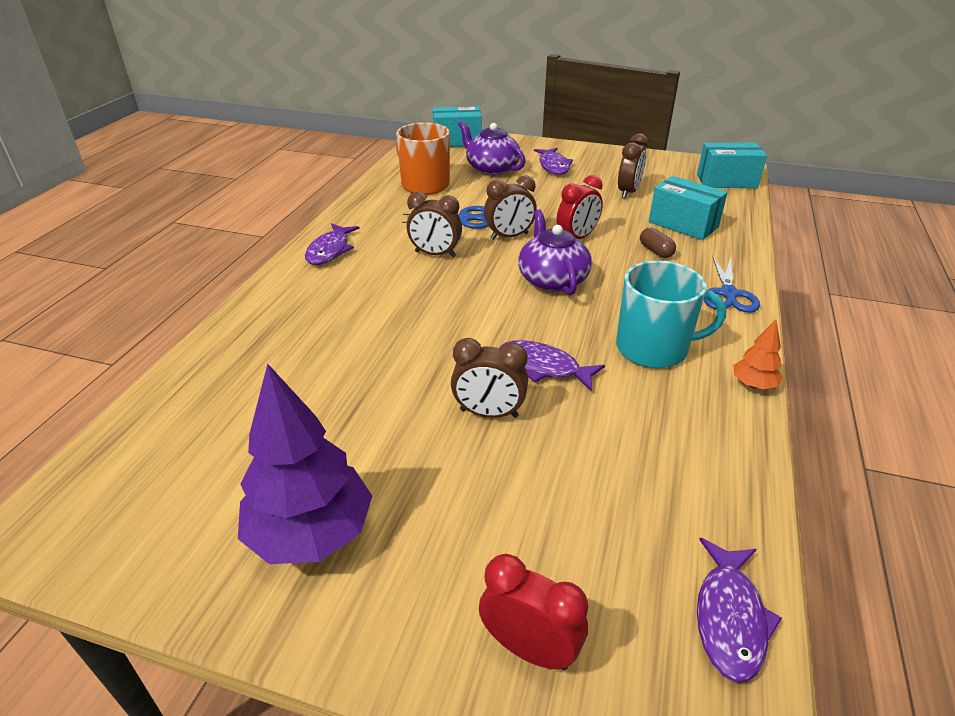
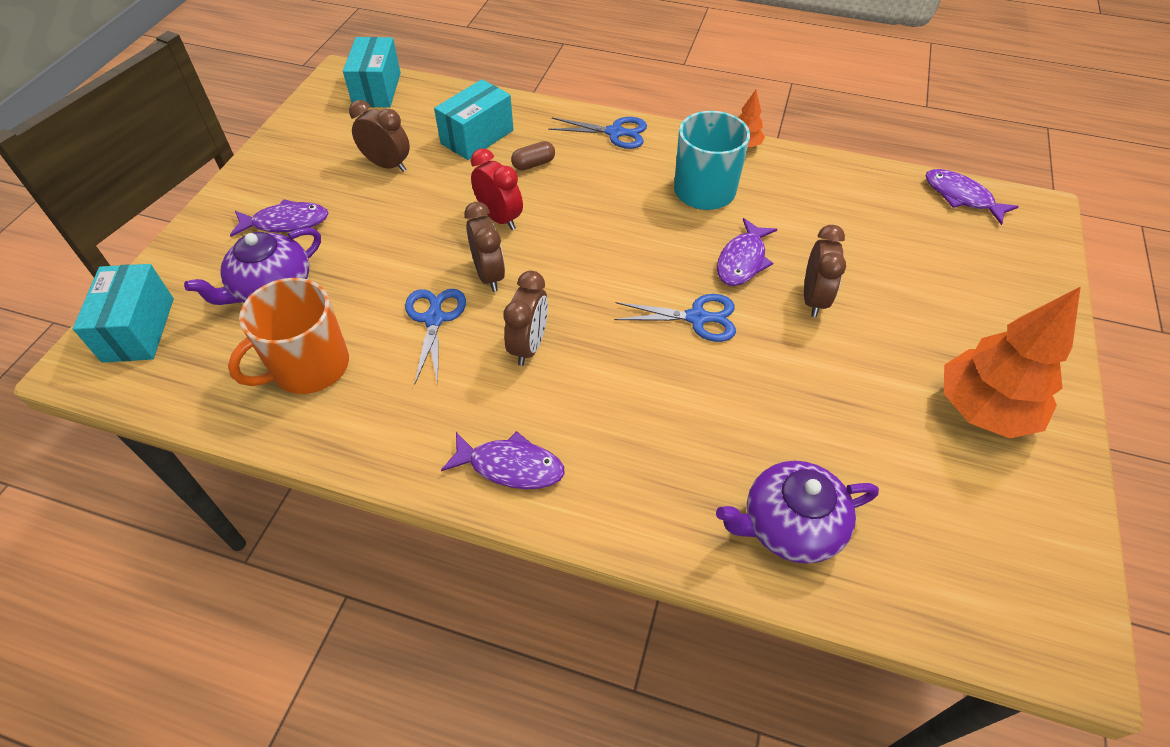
camera: 90 degrees left, 15 degrees up
(311, 533) = (983, 410): purple tree -> orange tree
(462, 333) = (697, 318): none -> blue scissors
(529, 648) = (1020, 284): red clock -> none
(552, 279) = (590, 244): purple teapot -> purple teapot (789, 525)
(730, 618) = (961, 197): purple fish -> purple fish turned 150 degrees counterclockwise

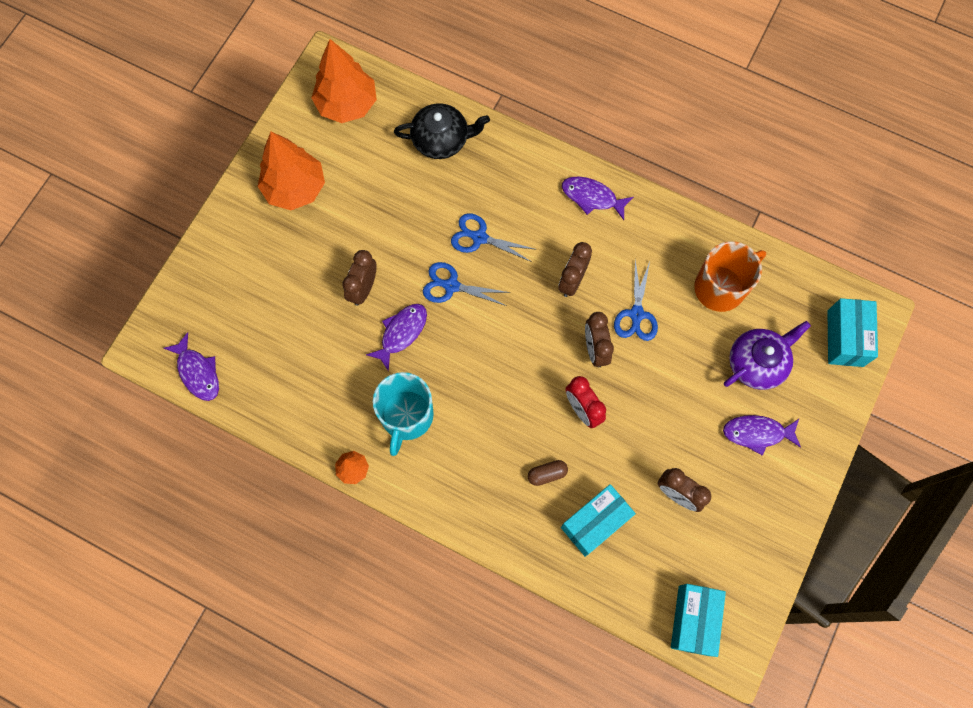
camera: 170 degrees left, 20 degrees up
(615, 133) = (466, 507): blue scissors -> blue scissors (479, 237)
(789, 525) = (441, 140): purple teapot -> black teapot
(985, 565) = (347, 104): none -> orange tree

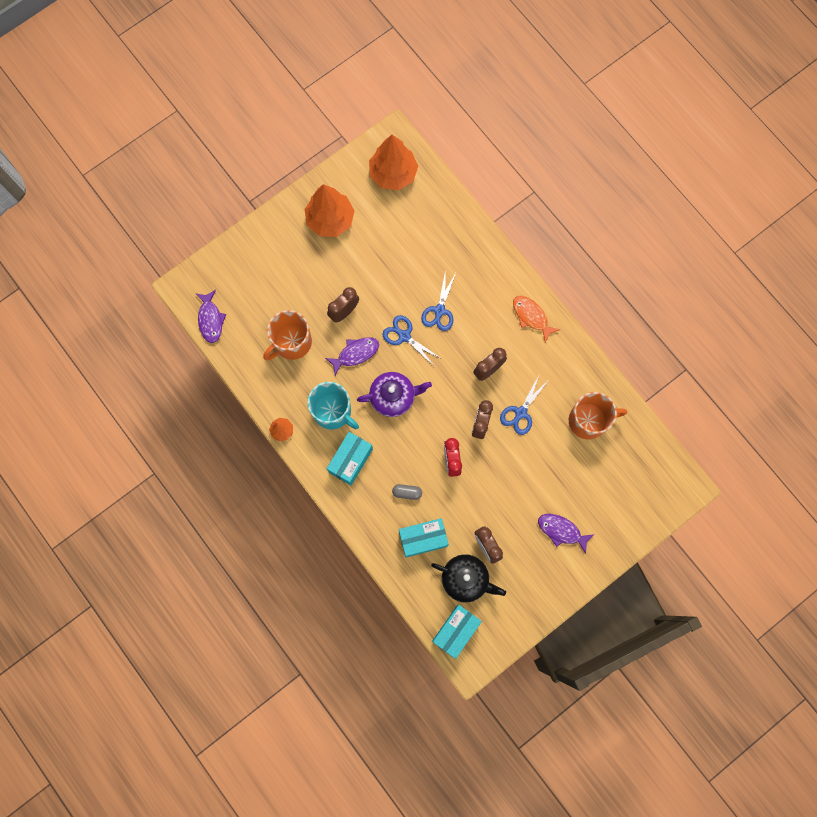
camera: 25 degrees right, 5 degrees up
(315, 355) = (292, 342): none -> orange mug
(406, 416) = (333, 411): turquoise mug -> turquoise mug turned 90 degrees counterclockwise
(441, 140) = (446, 228): black teapot -> black teapot (466, 579)
(479, 237) = (439, 310): blue scissors -> blue scissors turned 120 degrees counterclockwise
(547, 474) = (407, 492): brown capsule -> grey capsule
(592, 197) = (531, 316): purple fish -> orange fish
(757, 363) = (586, 484): purple teapot -> purple teapot (393, 397)
(845, 338) = (657, 495): turquoise box -> turquoise box (350, 460)

